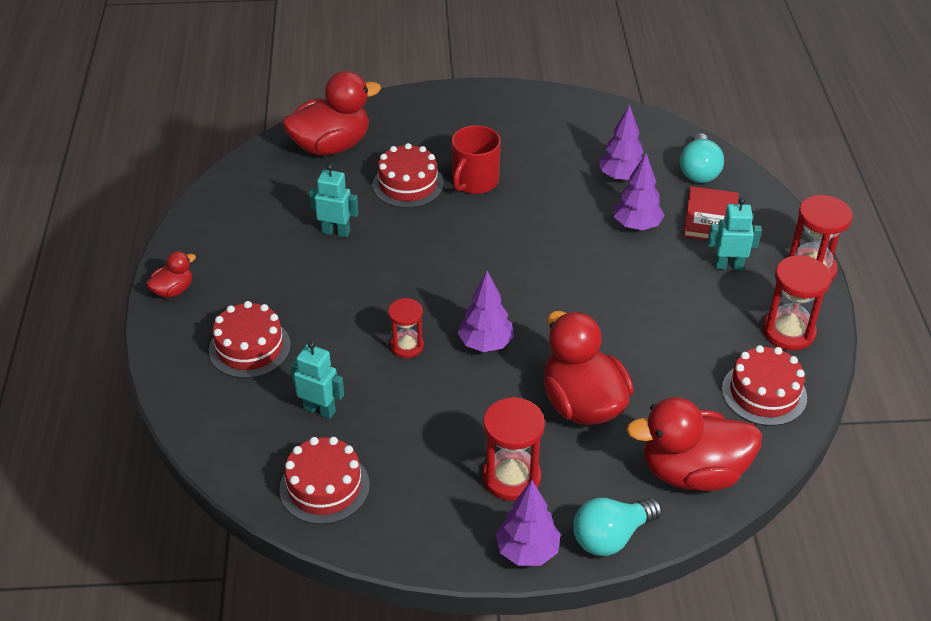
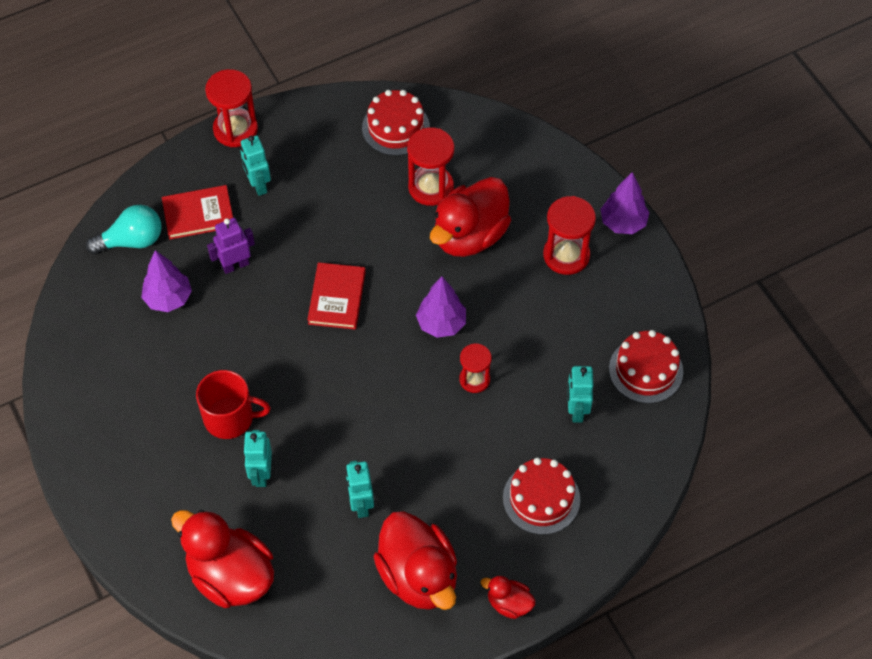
camera: 115 degrees left, 15 degrees up
(408, 184) = (261, 474): red cake -> turquoise robot
(560, 280) = (337, 298): none -> red book
(611, 537) = (582, 180): turquoise light bulb -> none
(636, 225) = (235, 265): purple tree -> purple robot
(692, 472) = (498, 150): red duck -> red duck (418, 576)
(788, 332) = (319, 128): red hourglass -> red hourglass (431, 187)

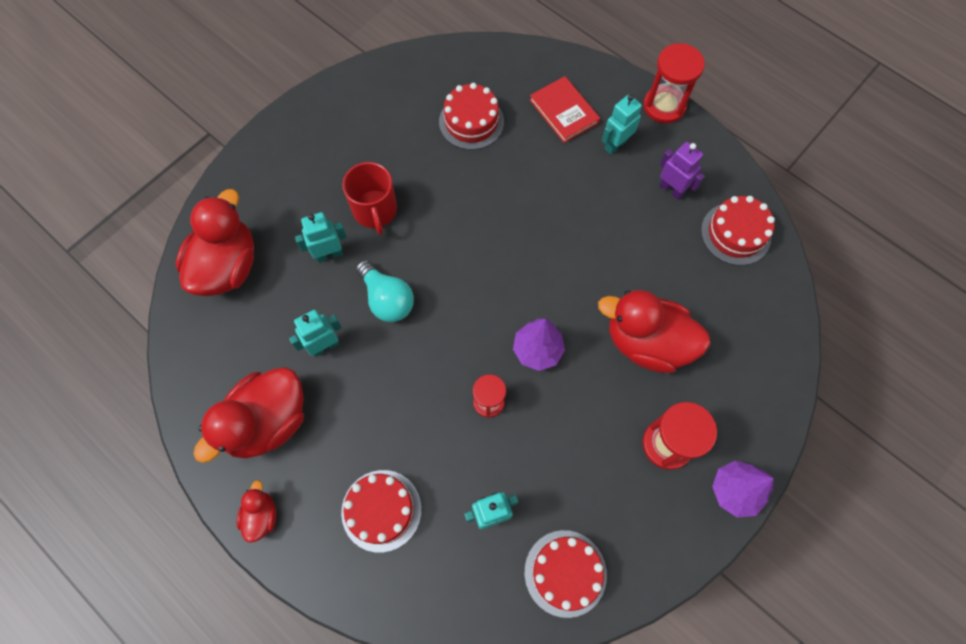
camera: 70 degrees right, 10 degrees up
(132, 241) = (515, 74): turquoise light bulb -> turquoise light bulb (387, 299)
(168, 299) = (471, 121): purple tree -> red cake
(235, 265) = (525, 158): purple robot -> purple robot (671, 189)
(337, 298) = (527, 250): red book -> none
(431, 187) = (684, 288): red hourglass -> none

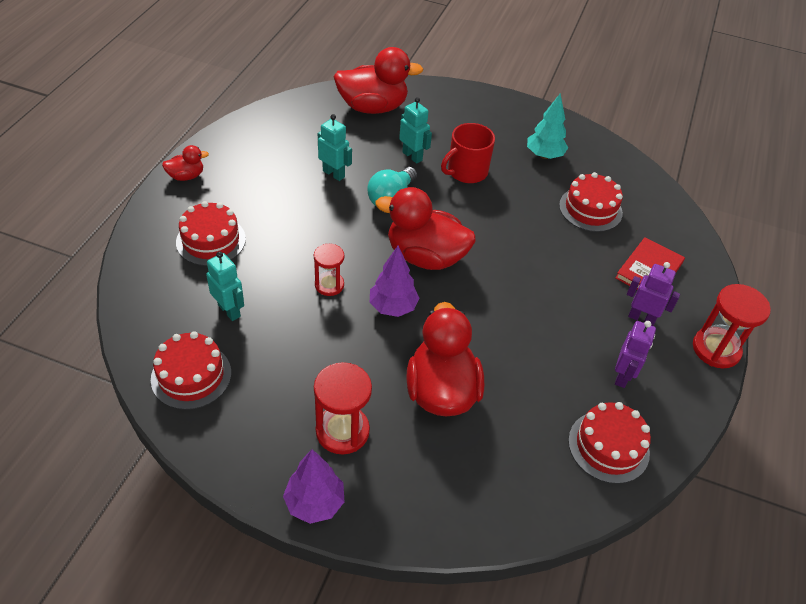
camera: 65 degrees right, 20 degrees down
(268, 422) = (259, 160): red duck -> red duck (425, 256)
(380, 127) = (544, 155): none -> turquoise tree
(615, 145) = (641, 318): turquoise robot -> purple robot

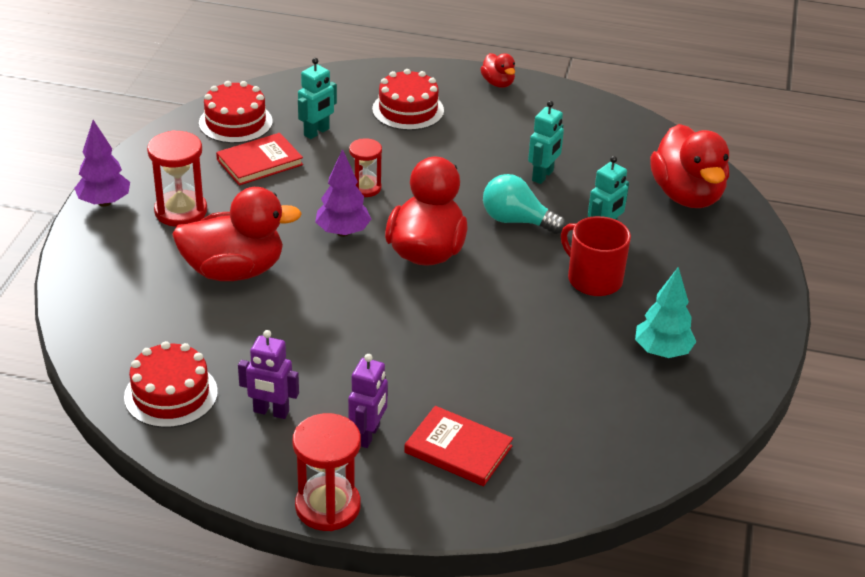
camera: 85 degrees right, 10 degrees down
(270, 360) = (260, 162): none -> red book
(590, 209) = (564, 395): red cake -> none

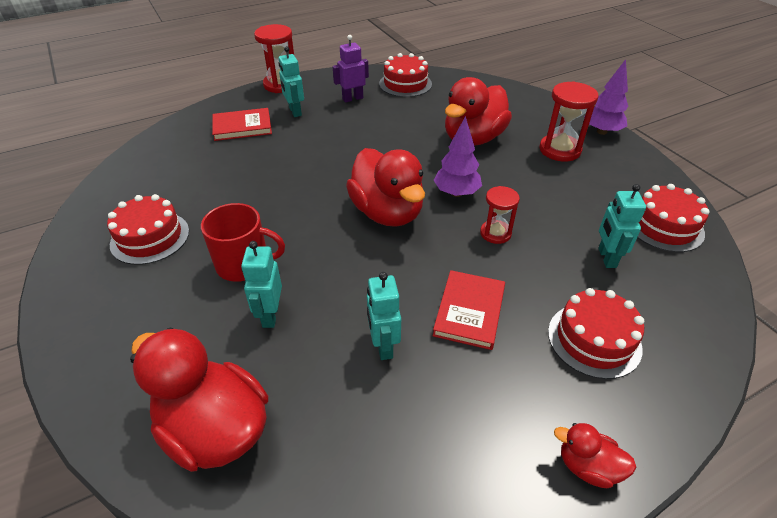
camera: 140 degrees right, 5 degrees up
(260, 162) = (588, 206): red book -> red book (469, 311)
(368, 435) = (295, 111): purple robot -> turquoise robot
(516, 221) = (354, 279): turquoise light bulb -> none
(662, 351) = (150, 237): turquoise tree -> red cake

